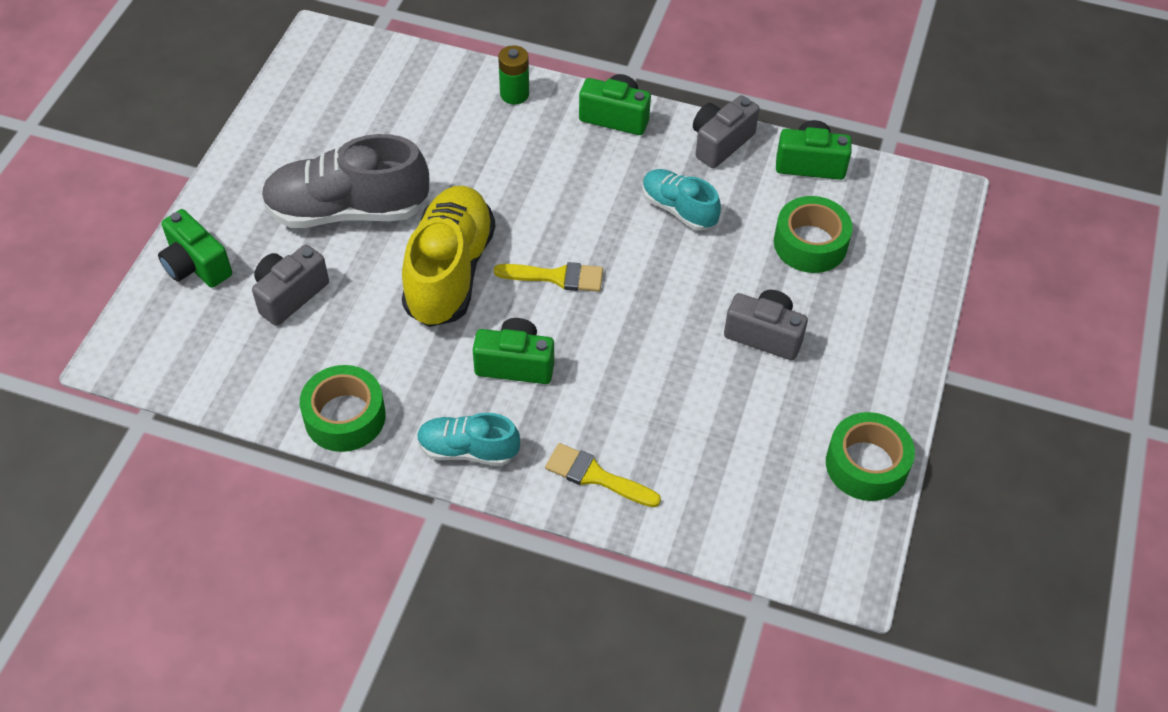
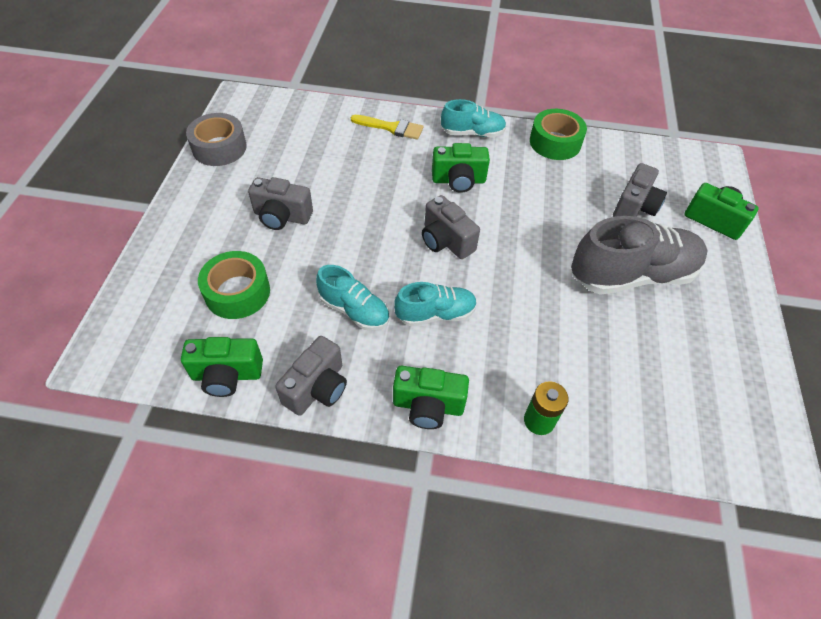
camera: 170 degrees right, 0 degrees up
(449, 272) = (528, 236): yellow shoe -> none
(556, 277) = (446, 241): yellow brush -> grey camera
(589, 195) = (435, 314): none -> turquoise shoe
(866, 464) = (219, 148): green tape -> grey tape

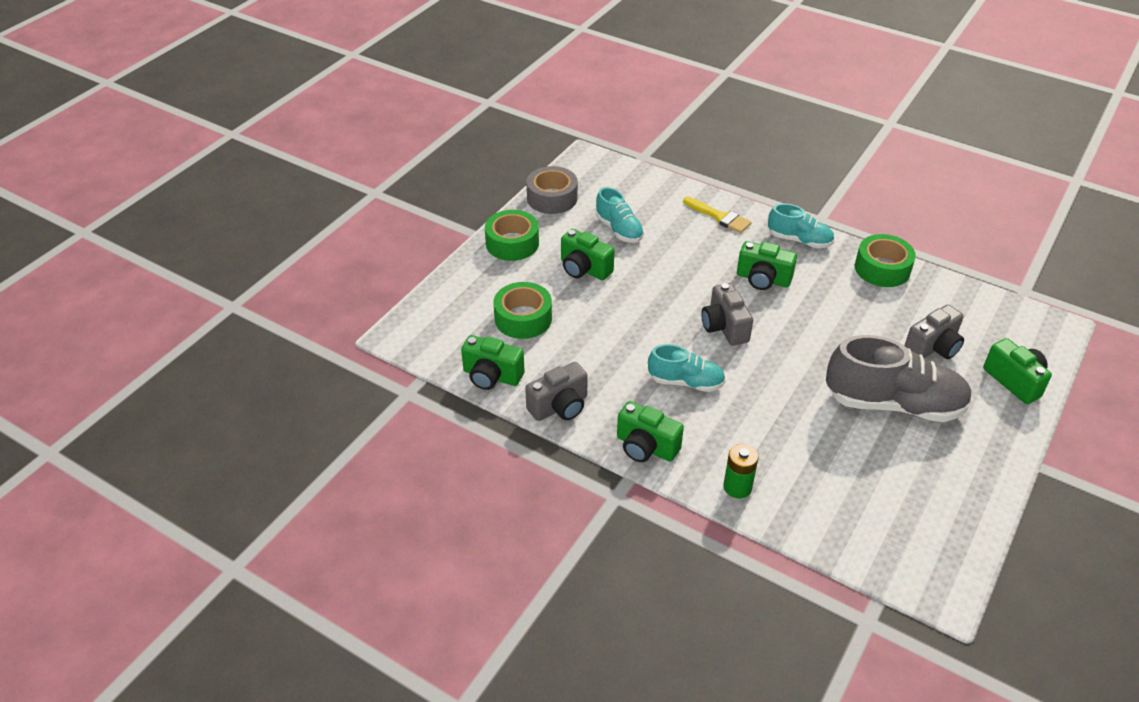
camera: 25 degrees right, 10 degrees down
(194, 208) = (512, 243): none -> green tape
(282, 216) = (584, 269): grey camera -> green camera
(354, 310) = (615, 359): turquoise shoe -> turquoise shoe (619, 230)

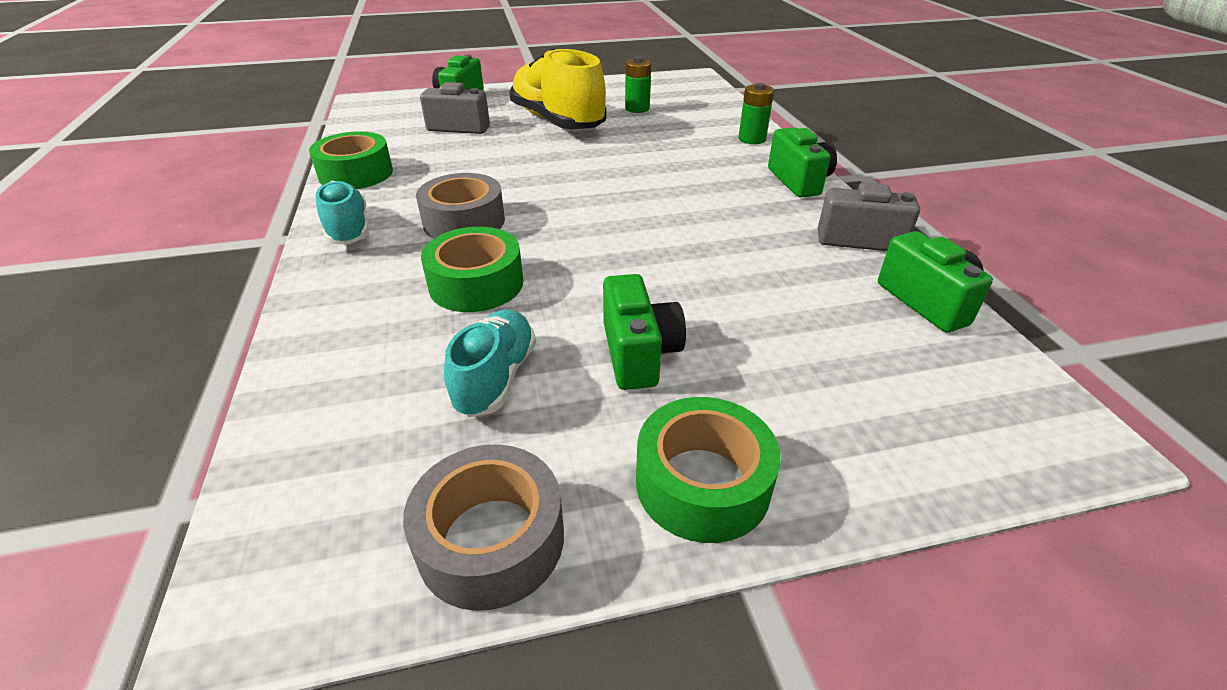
camera: 135 degrees left, 5 degrees down
(523, 318) = (816, 342): green tape -> green tape (476, 284)
(686, 382) = (694, 196): turquoise shoe -> none
(719, 217) = (349, 304): yellow brush -> none
(724, 327) = (583, 210): grey camera -> none
(763, 279) = (464, 221): green camera -> grey tape
(880, 472) = (637, 108): none -> green battery
(894, 404) = (558, 122): grey shoe -> yellow shoe

